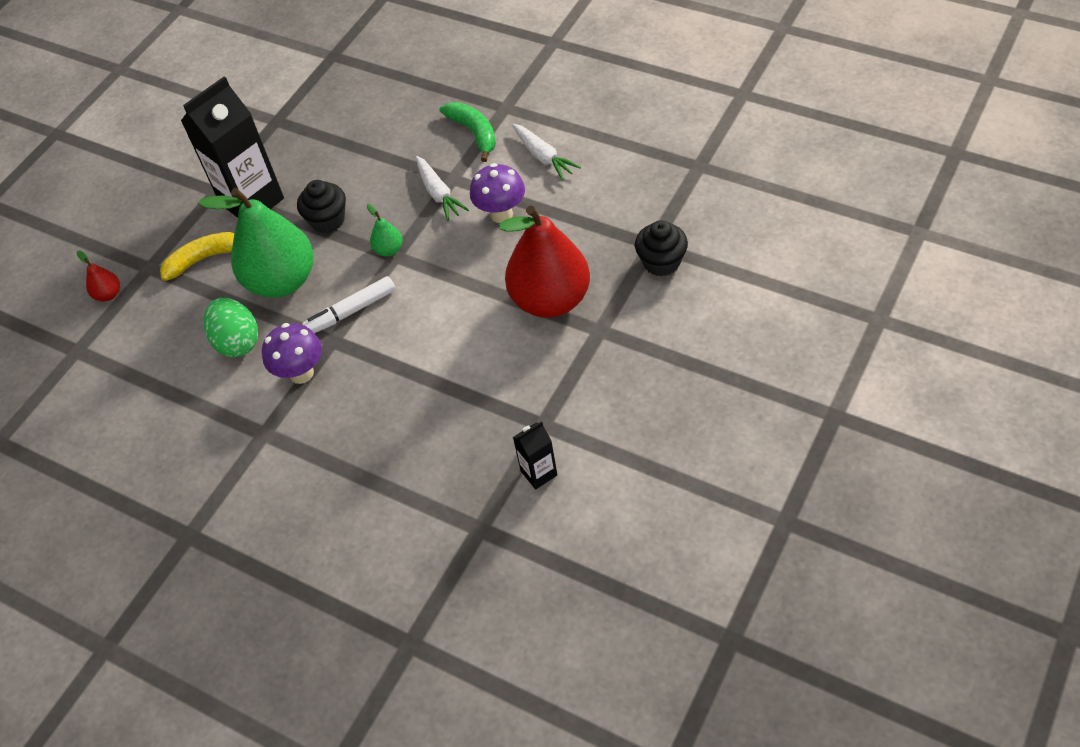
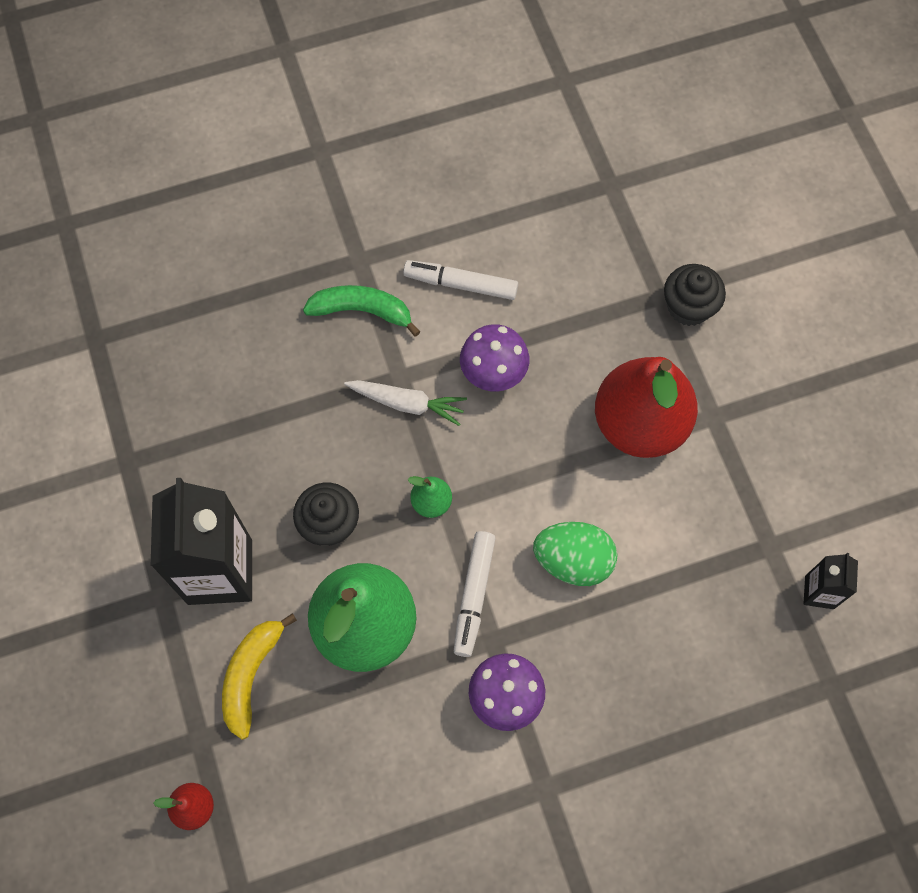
camera: 55 degrees left, 15 degrees up
(237, 342) = (401, 727): green egg -> green egg (573, 561)
(543, 157) = (461, 284): white carrot -> white marker

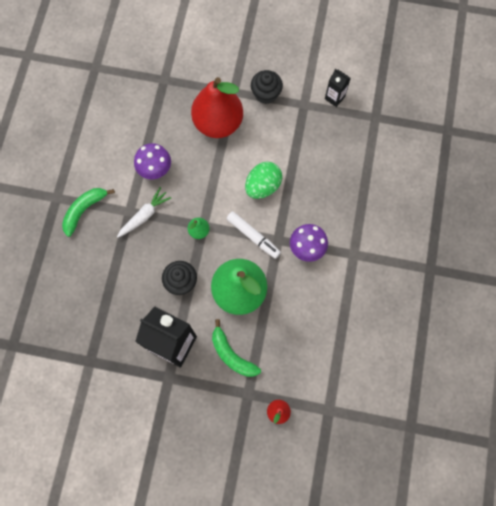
camera: 60 degrees left, 5 degrees up
(251, 675) = (232, 354): yellow banana -> green banana
(461, 284) = (100, 159): white marker -> none
(688, 307) = (177, 71): black cupcake -> black cupcake (266, 94)

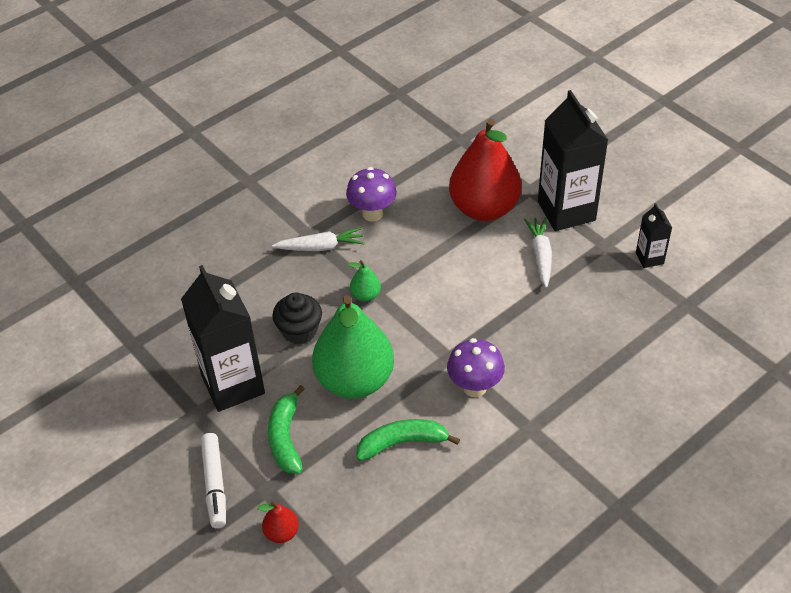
camera: 40 degrees right, 25 degrees down
(84, 210) = (264, 207): green banana -> green banana (402, 443)
(253, 236) = (422, 337): white marker -> white marker (215, 484)
(263, 186) = (480, 295): green egg -> none
(266, 94) = (566, 211): black cupcake -> black carton
(275, 136) = (540, 256): none -> white carrot

